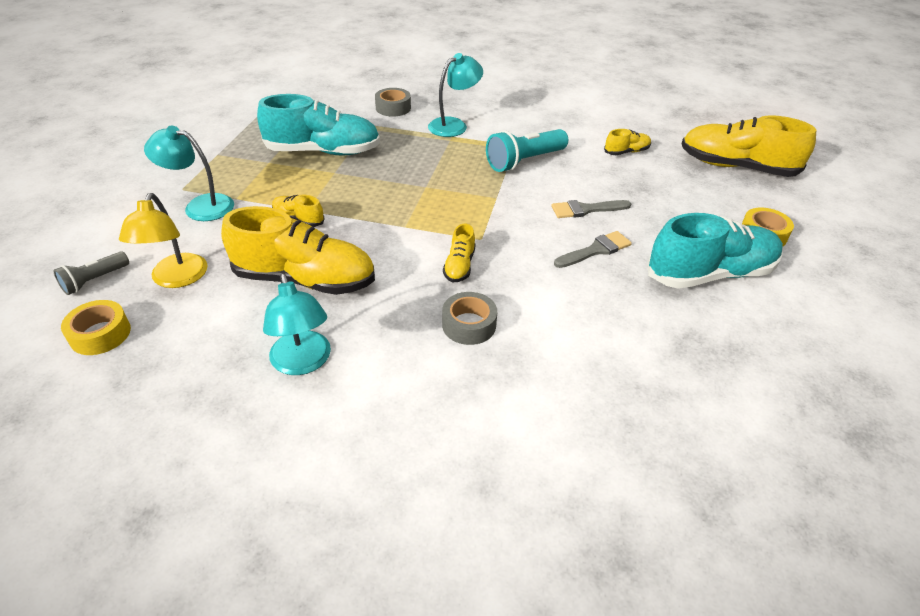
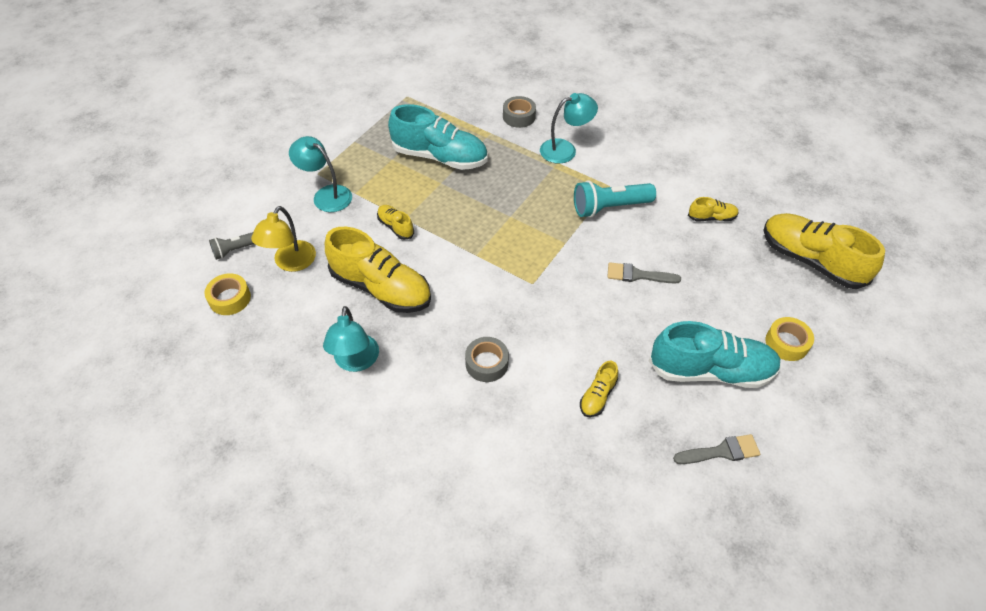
camera: 20 degrees right, 10 degrees up
(459, 266) = (503, 306): yellow shoe -> yellow shoe (597, 396)
(596, 250) = (624, 320): grey brush -> grey brush (721, 451)

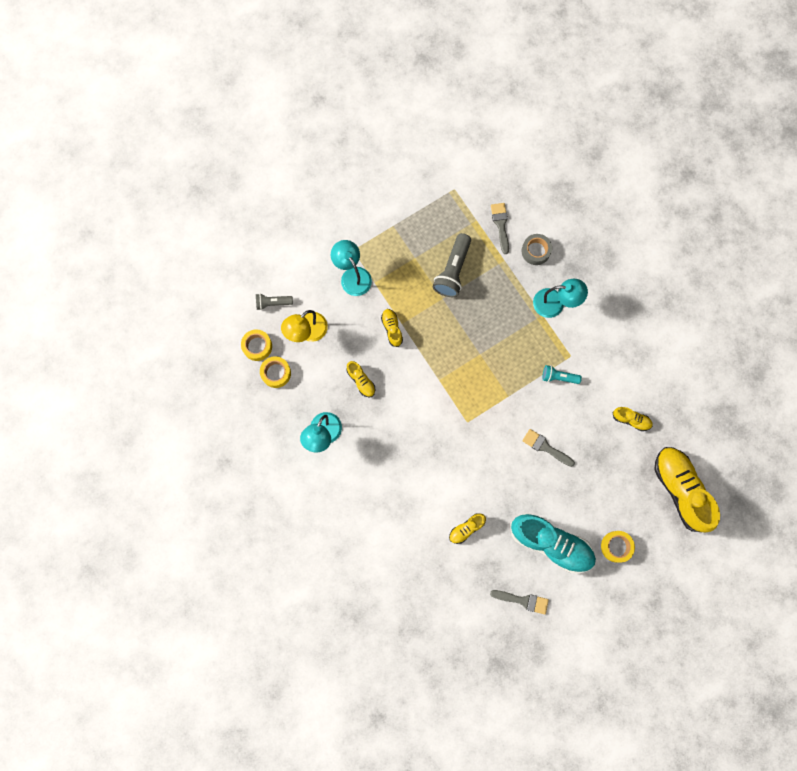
camera: 25 degrees right, 25 degrees up
(265, 318) = (276, 373): none -> yellow tape
(381, 288) = (361, 381): yellow shoe -> yellow shoe, size x0.46
(440, 157) = (453, 271): turquoise shoe -> grey flashlight
(470, 108) = (500, 225): none -> grey brush
(486, 363) = (406, 473): grey tape -> none
(609, 207) = (559, 377): turquoise flashlight -> turquoise flashlight, size x0.58

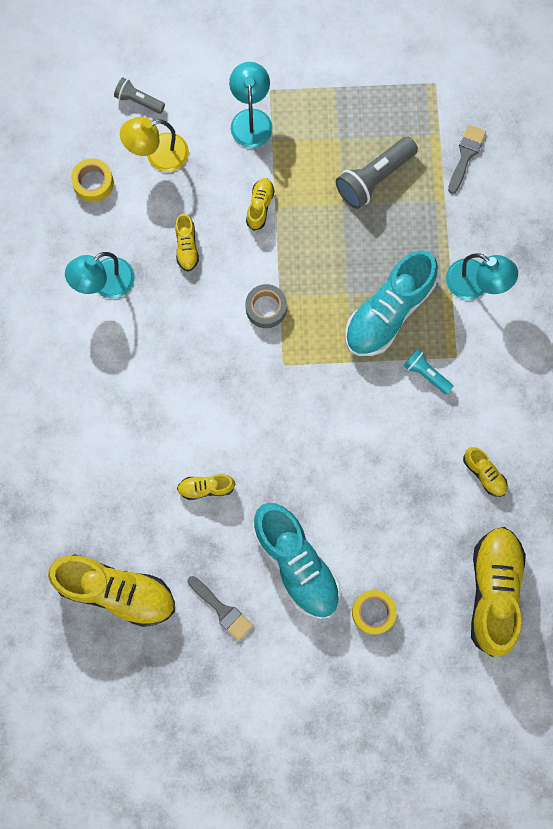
camera: 30 degrees right, 0 degrees up
(257, 346) = (90, 140): yellow tape -> none
(450, 628) = (116, 591): none -> yellow shoe
(512, 351) = (388, 312): none -> turquoise shoe
(535, 251) = (489, 209): grey tape -> grey tape (266, 308)
(545, 447) = (359, 447): grey brush -> none

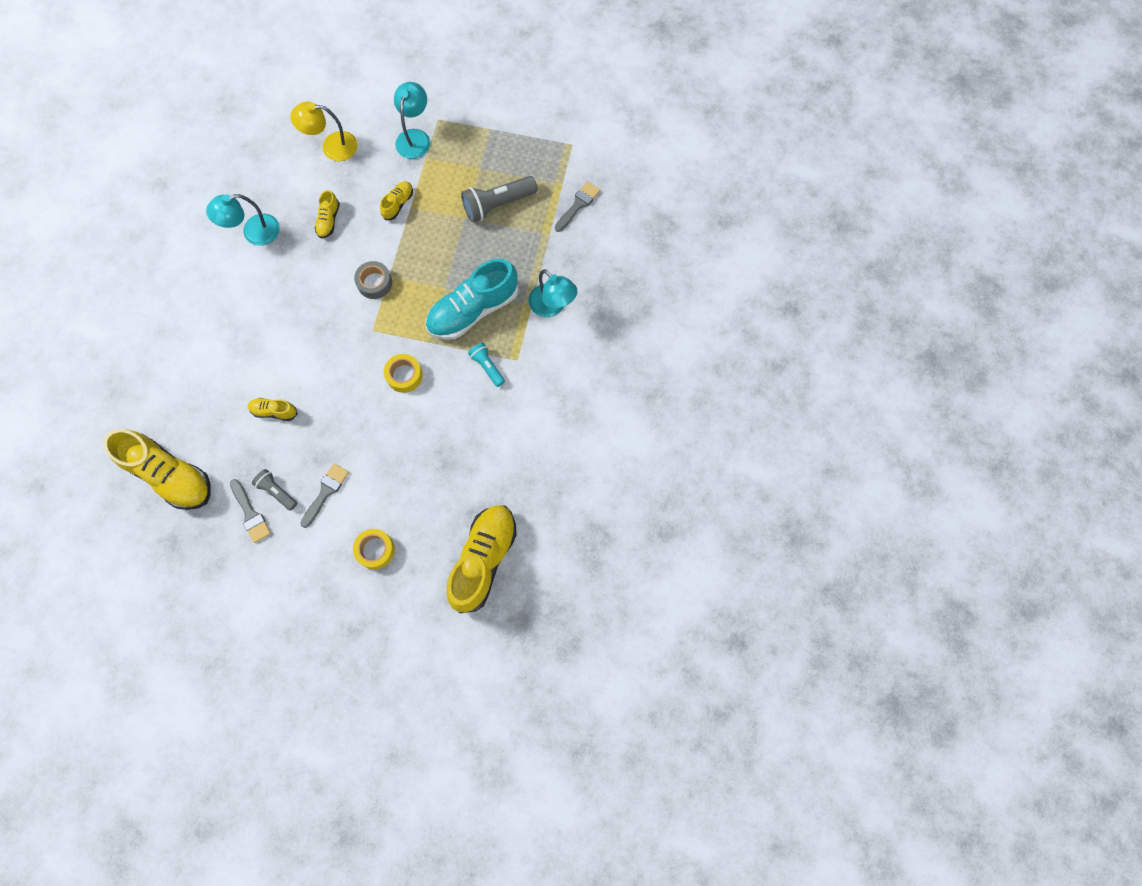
camera: 15 degrees right, 5 degrees down
(93, 183) = (273, 155): yellow tape -> yellow tape (404, 375)
(138, 100) = (332, 103): grey flashlight -> grey flashlight (277, 491)
(296, 563) = (326, 492): turquoise shoe -> grey brush
(484, 473) = (508, 460): yellow shoe -> none

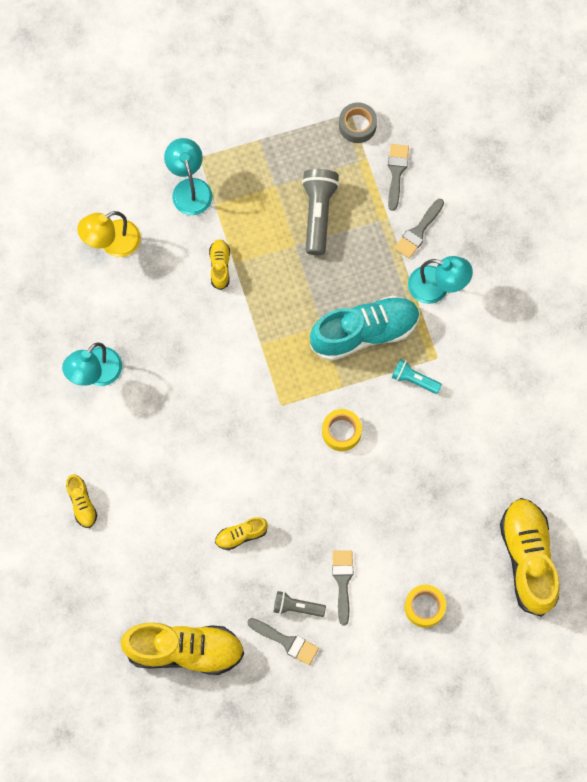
camera: 30 degrees left, 0 degrees up
(329, 220) = (162, 320): yellow shoe -> yellow shoe (82, 504)
(374, 283) = (251, 358): grey tape -> grey tape (357, 125)
(473, 310) = (364, 332): turquoise shoe -> turquoise shoe turned 135 degrees counterclockwise
(498, 204) = (318, 214): grey flashlight -> grey flashlight turned 150 degrees clockwise
(566, 257) = (418, 231): none -> grey brush

